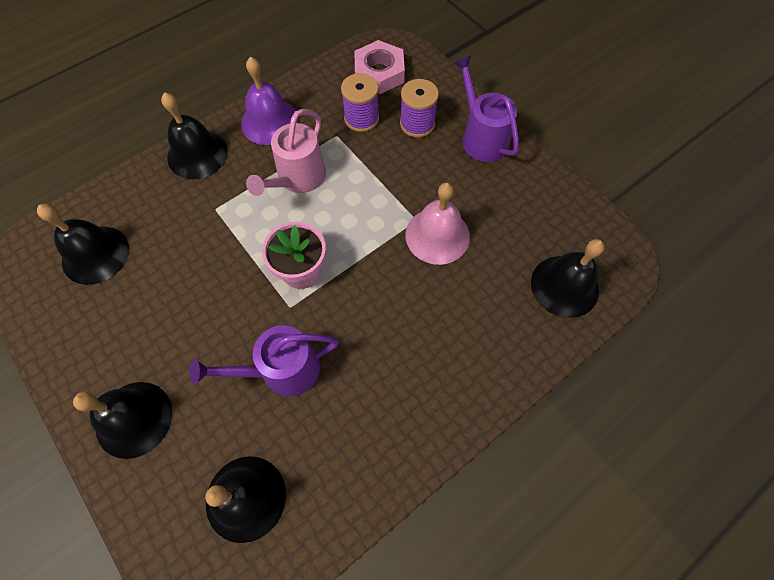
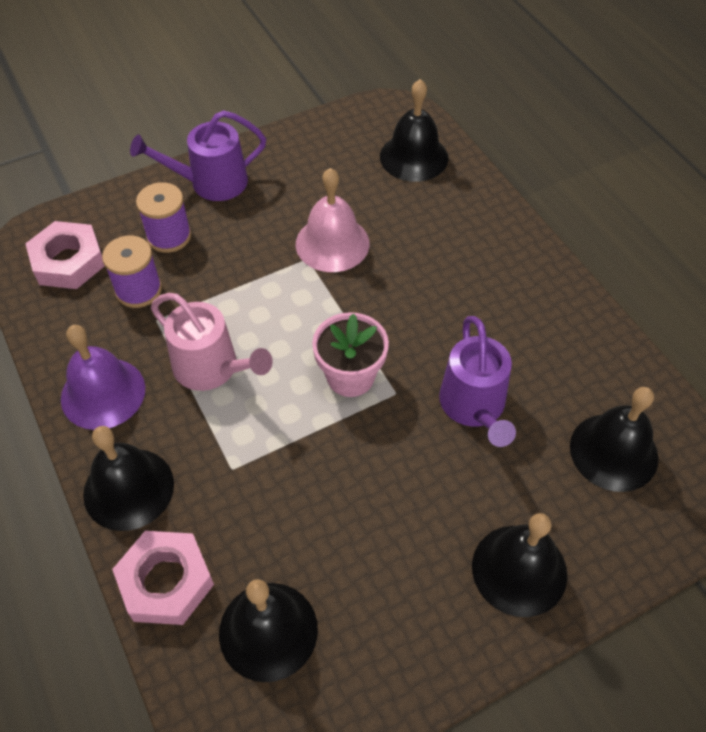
camera: 80 degrees left, 10 degrees down
(131, 190) = (166, 581): none -> pink nut

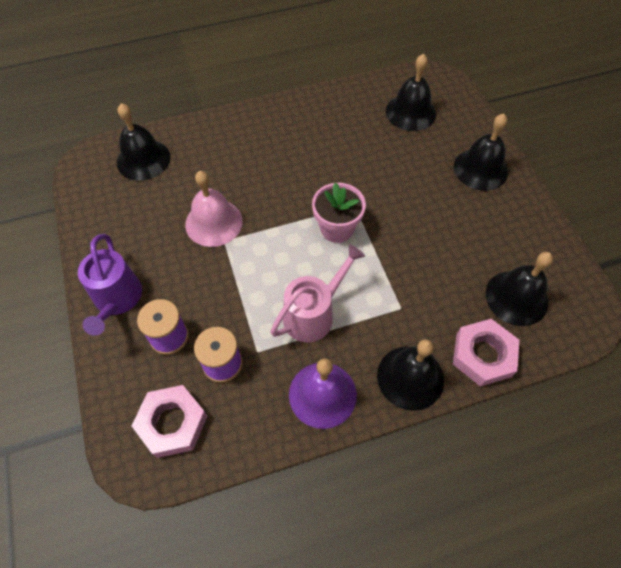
camera: 80 degrees left, 5 degrees up
(474, 406) = (371, 167): purple watering can -> none

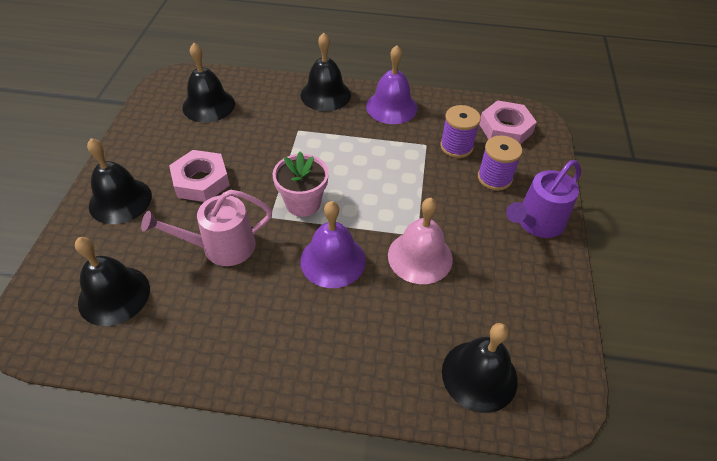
camera: 155 degrees left, 10 degrees down
(117, 299) = (536, 222): purple watering can -> purple watering can turned 150 degrees counterclockwise
(281, 192) = (333, 260): none -> purple bell
(313, 314) = (368, 150): pink watering can -> pink watering can (221, 247)
(483, 355) = (267, 87): pink nut -> pink nut (201, 181)

